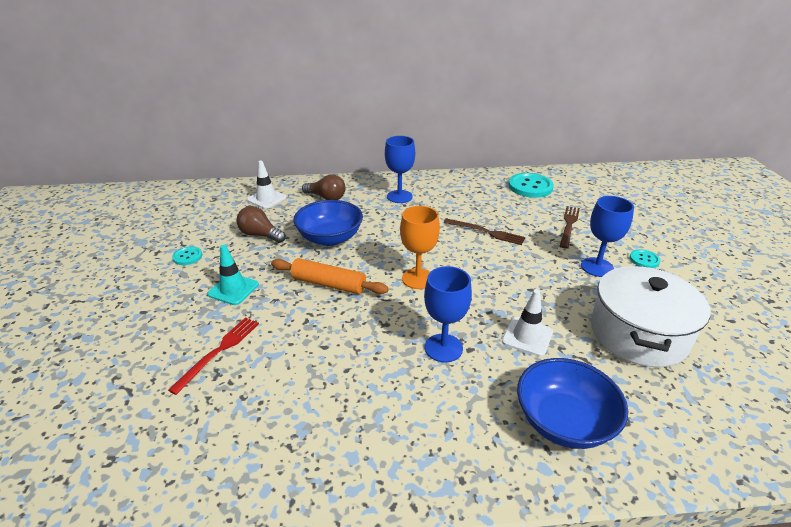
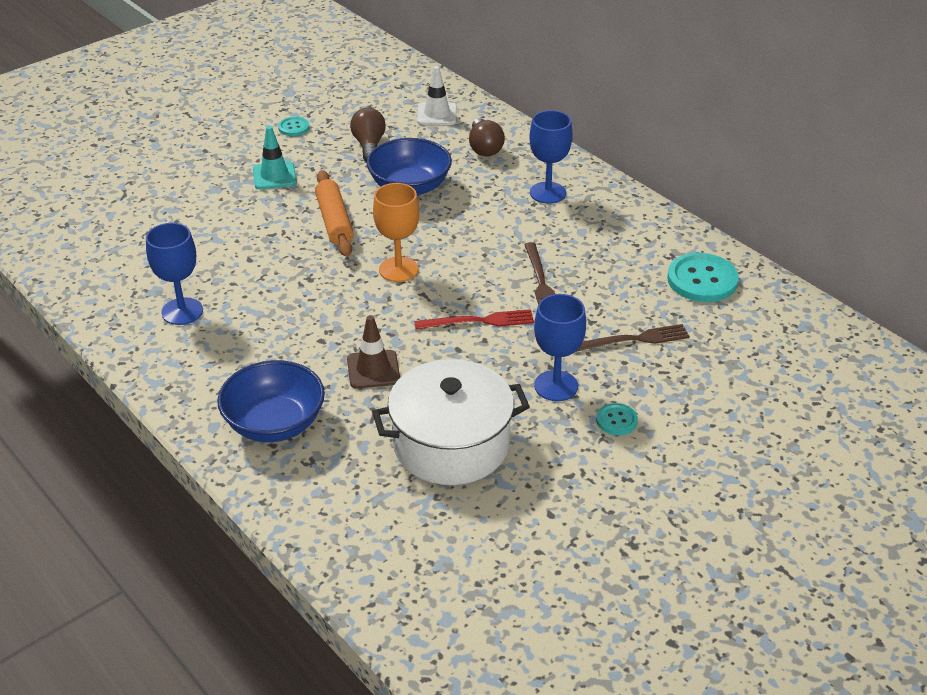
camera: 55 degrees right, 5 degrees up
(219, 351) = (195, 211): red fork -> red fork (479, 321)
(443, 348) = (308, 324): blue goblet -> blue goblet (182, 311)
(527, 336) = (373, 369): white traffic cone -> brown traffic cone

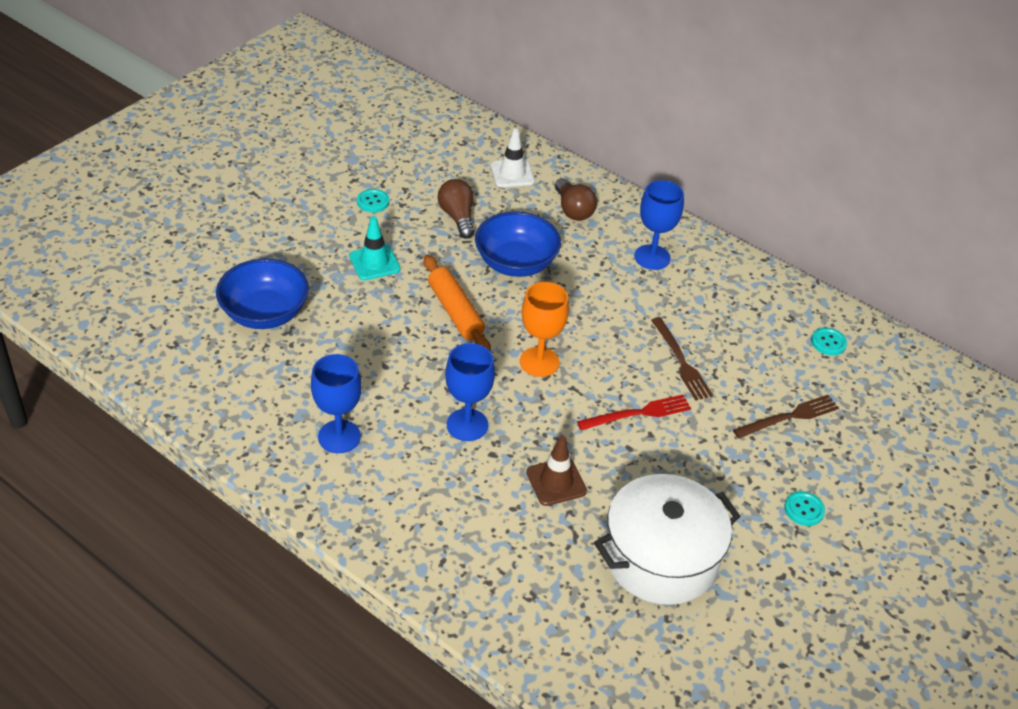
camera: 15 degrees left, 5 degrees up
(274, 423) = (482, 557): blue bowl -> blue bowl (265, 313)
(556, 386) = (735, 478): blue goblet -> blue goblet (467, 425)
(702, 280) = (828, 342): turquoise button -> turquoise button, size x0.52

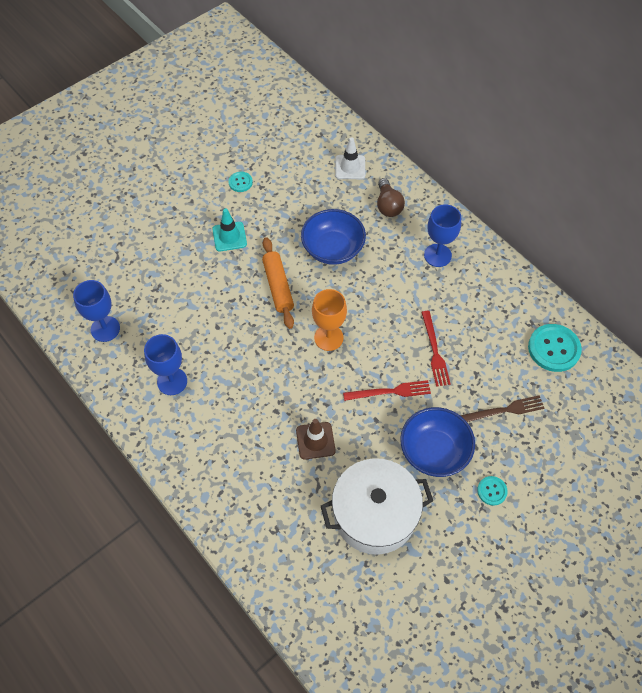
camera: 15 degrees right, 15 degrees up
(265, 313) = (143, 271): blue bowl -> blue bowl (434, 451)
(457, 217) = (299, 202): brown light bulb -> none
(467, 425) = (263, 384): blue goblet -> blue goblet (105, 329)
(681, 361) = (434, 351): brown fork -> red fork
(828, 342) = (554, 349): turquoise button -> turquoise button, size x1.91

